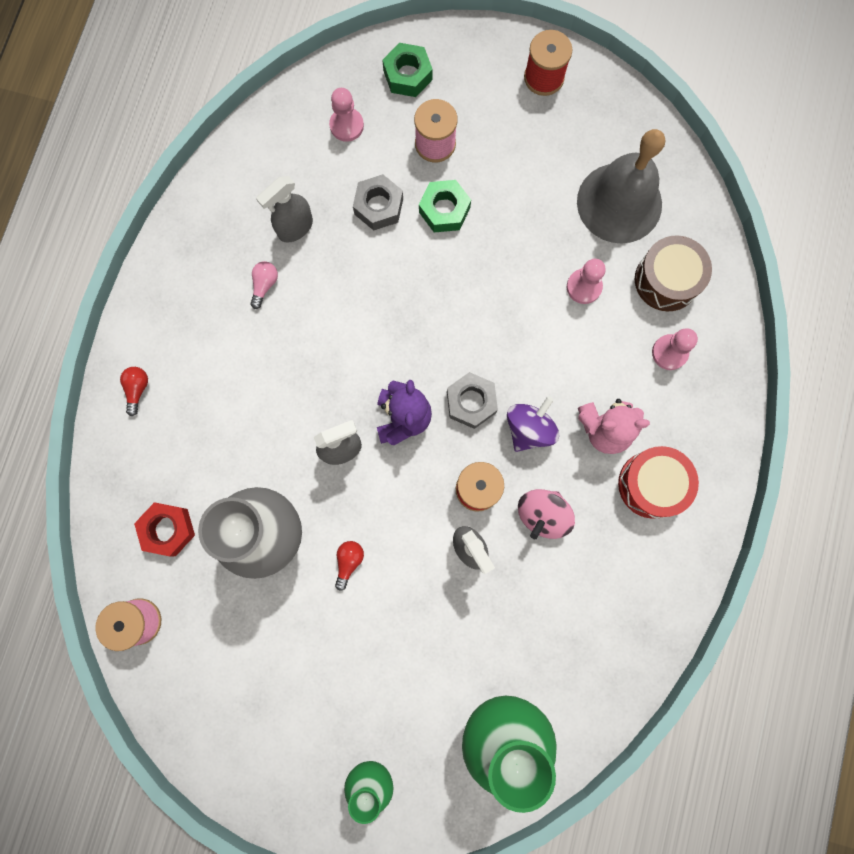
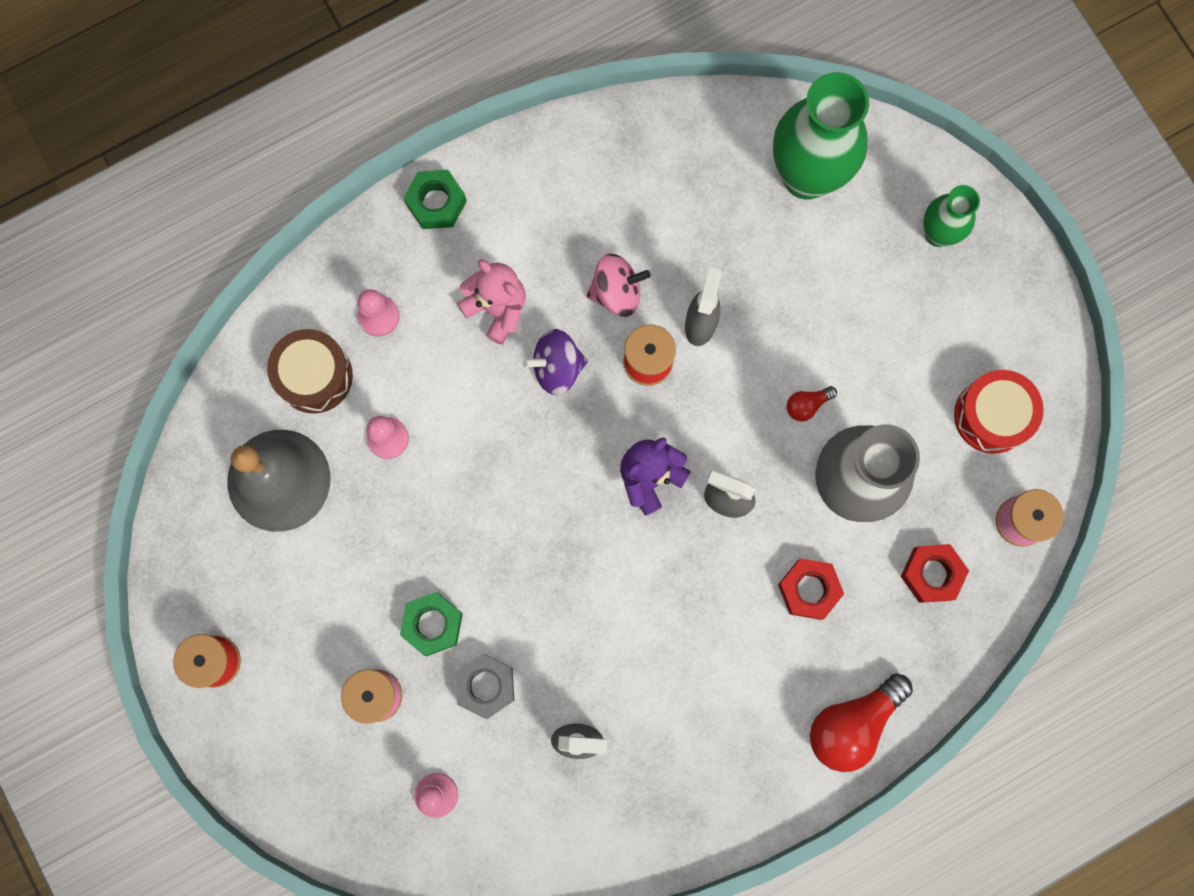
camera: 135 degrees left, 0 degrees up
(137, 389) = (852, 724): red light bulb -> red light bulb, size x2.13
(238, 444) = (809, 589): none -> red nut
(264, 285) = (655, 711): pink light bulb -> none
(407, 75) = (332, 789): green nut -> green nut (436, 203)
(471, 402) = (581, 435): grey nut -> none
(651, 484) = (506, 232): red drum -> red drum (992, 416)

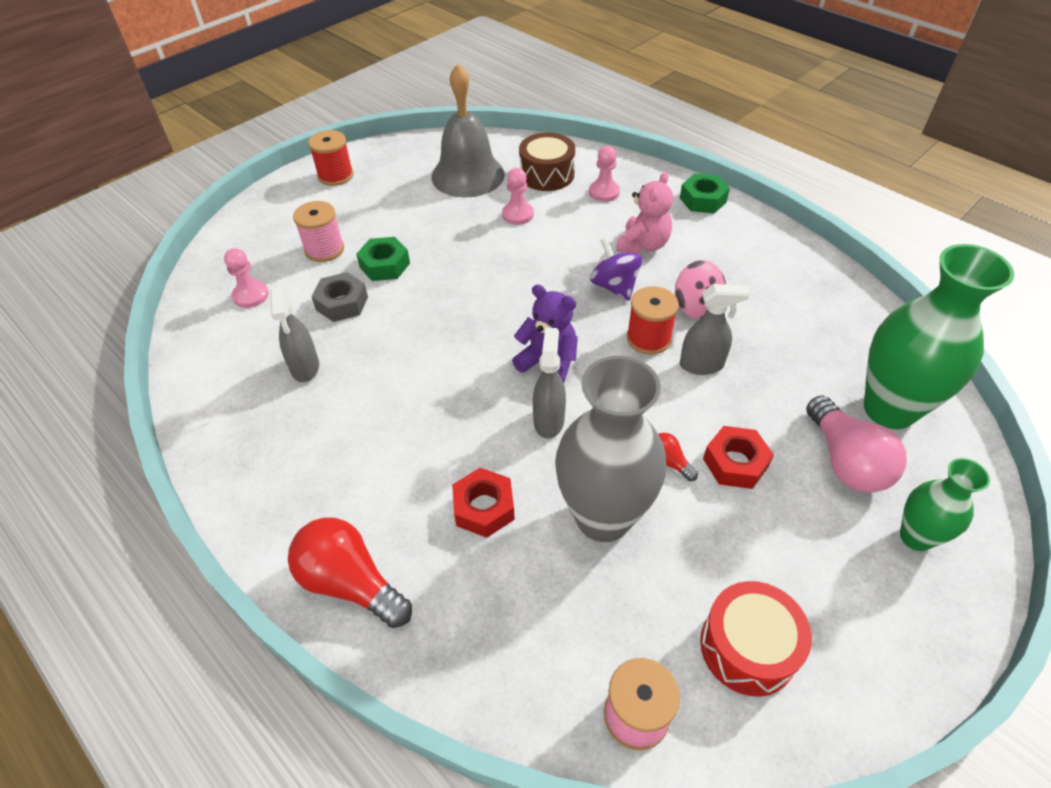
camera: 75 degrees right, 30 degrees down
(850, 248) = (846, 461): none -> pink light bulb
(932, 574) = (537, 625): red nut -> red nut (735, 463)

